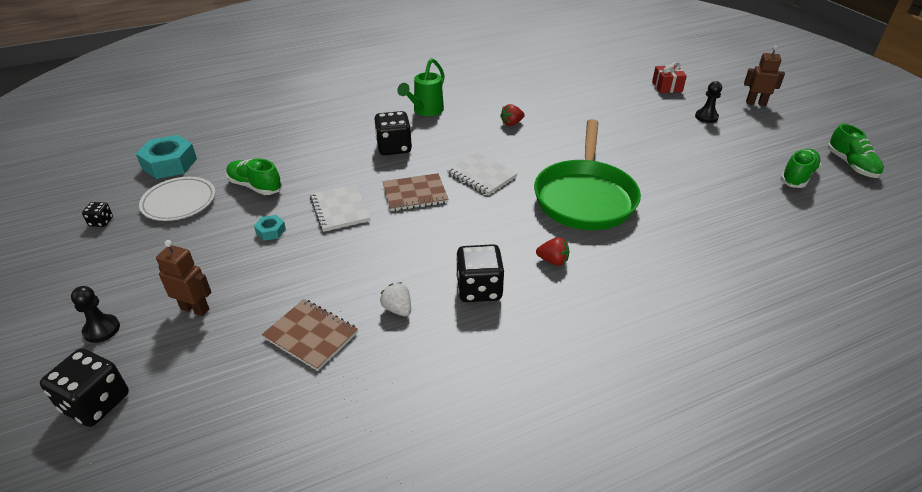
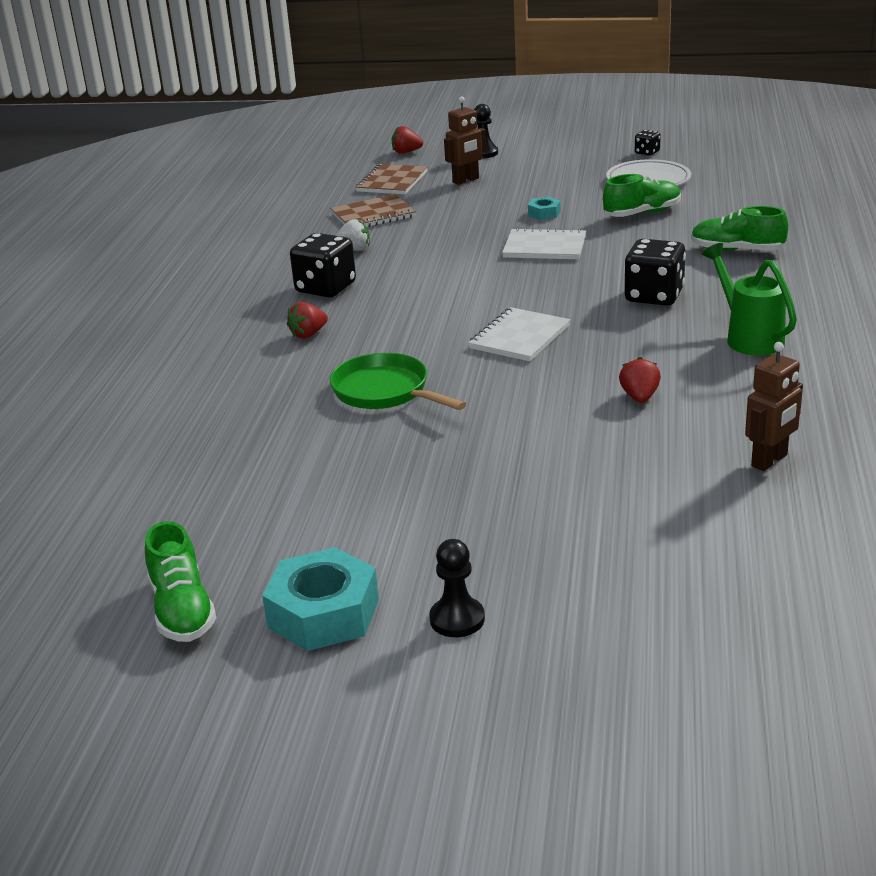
camera: 125 degrees right, 10 degrees down
(96, 403) = (406, 152): black dice -> red strawberry
(169, 164) = (739, 179): turquoise nut -> turquoise nut (323, 613)
(415, 194) = (527, 289): brown notebook -> brown notebook (392, 182)
(481, 175) = (520, 337): white notebook -> white notebook turned 45 degrees counterclockwise
(585, 197) = (385, 391): green pan -> green pan, size x0.60
(667, 87) = (629, 636): red gift -> none
(755, 103) = (436, 736): brown robot -> brown robot (770, 461)
(851, 165) = (118, 706): green shoe -> green shoe (737, 250)

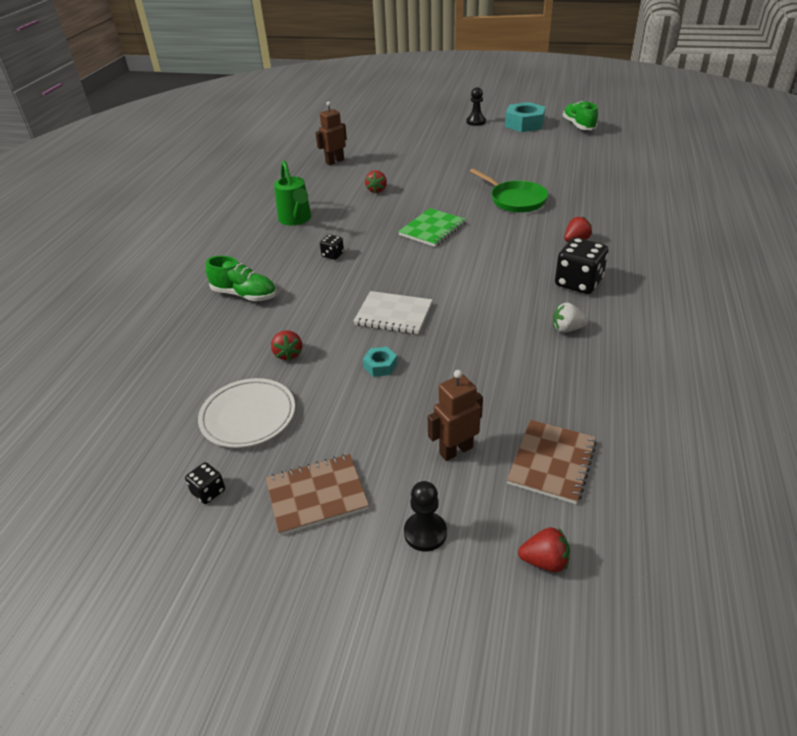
camera: 175 degrees left, 10 degrees up
(373, 215) = (561, 386): brown notebook -> brown notebook (316, 495)
(520, 337) = (432, 229): white notebook -> green notebook
(642, 213) = (288, 354): green shoe -> red strawberry
(654, 296) = (333, 255): black dice -> black dice, size x0.50

